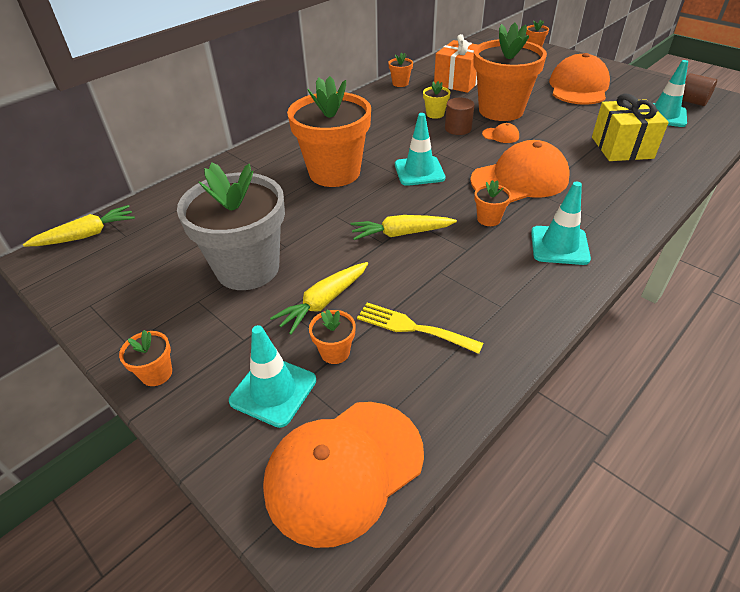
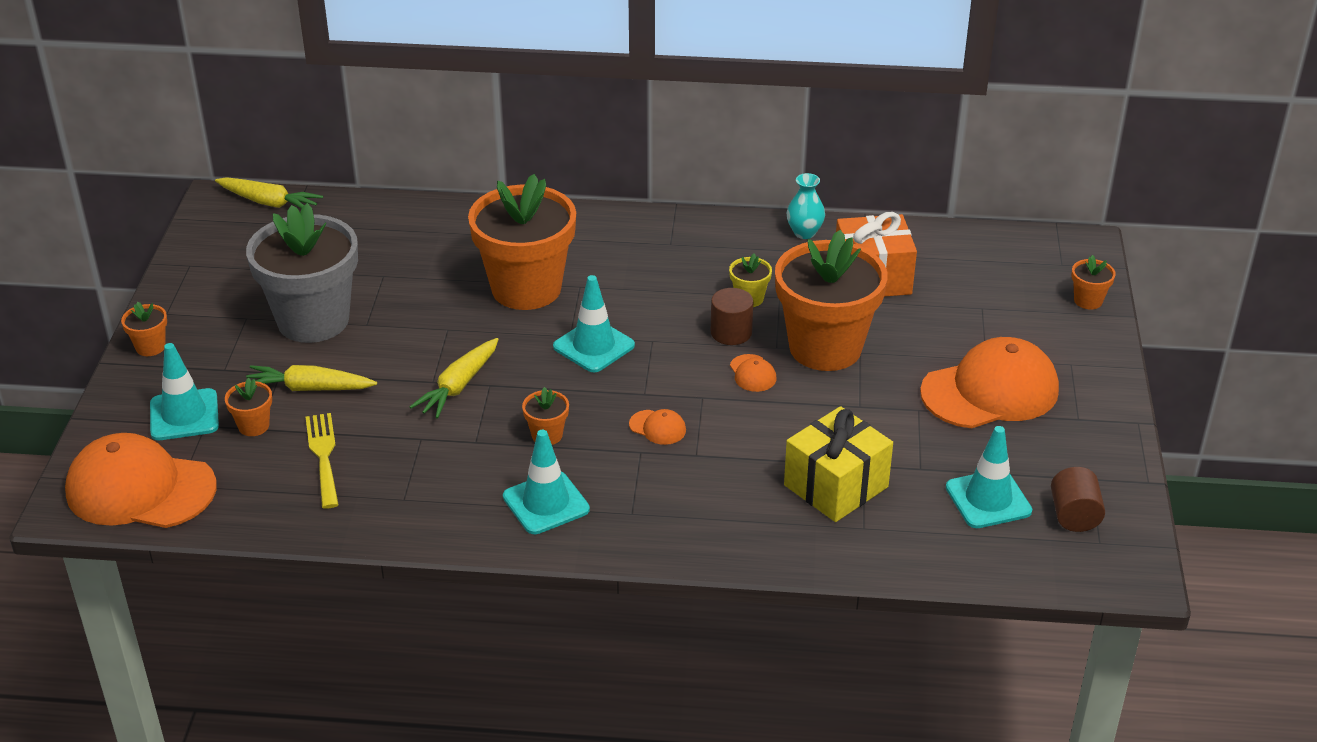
camera: 50 degrees right, 5 degrees down
(400, 83) = (804, 232): orange flower pot -> turquoise vase
(401, 234) = (458, 386): yellow carrot -> yellow carrot turned 105 degrees counterclockwise
(519, 179) = (657, 427): orange cap -> orange cap, size x0.41

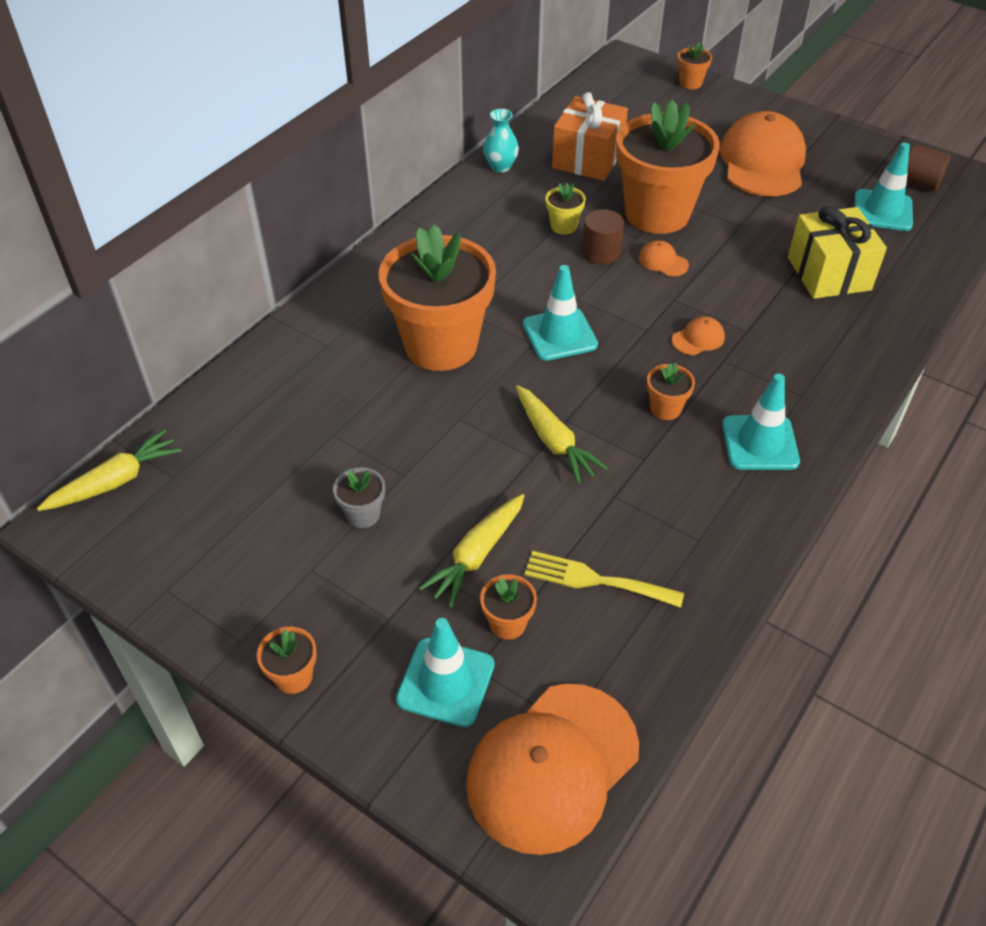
camera: 60 degrees left, 10 degrees up
(313, 320) = (363, 514): grey flower pot -> grey flower pot, size x0.40
(752, 373) = (663, 261): orange cap -> orange cap turned 150 degrees counterclockwise

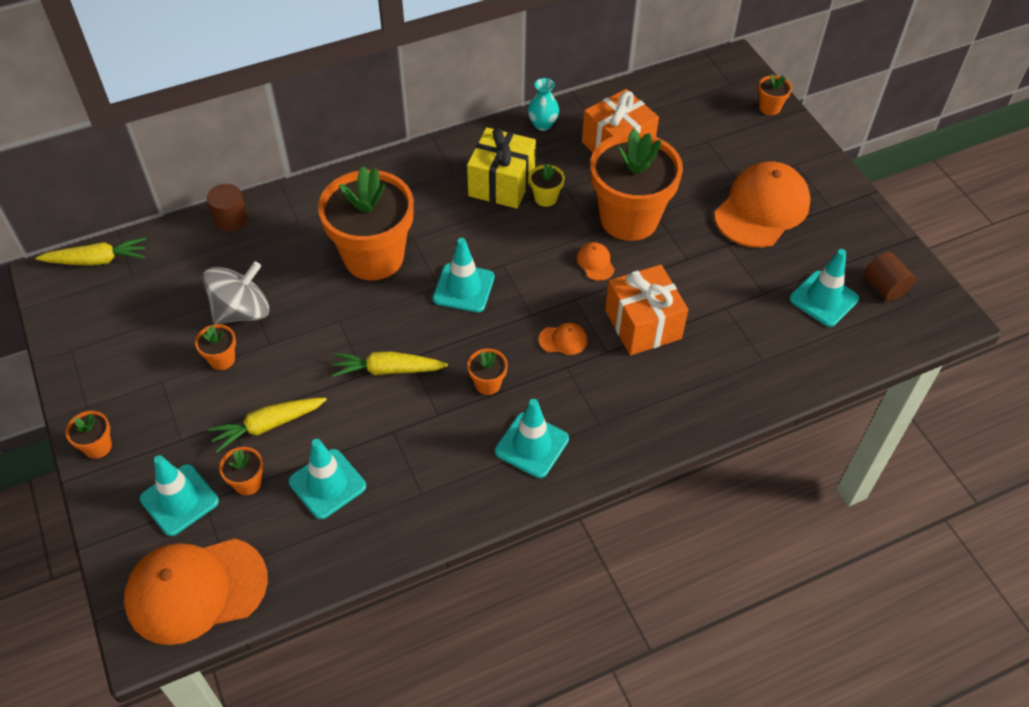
camera: 30 degrees right, 5 degrees up
(342, 457) = (242, 311): none -> grey spinning top
(363, 514) = (222, 359): grey flower pot -> orange flower pot
(554, 442) = (387, 370): yellow carrot -> yellow carrot turned 90 degrees clockwise
(595, 580) = (327, 484): yellow fork -> turquoise traffic cone
(601, 252) = (554, 233): brown cylinder -> brown cylinder (230, 219)
(756, 294) = (643, 324): none -> orange gift
(829, 273) = (720, 334): yellow gift -> yellow gift (501, 183)

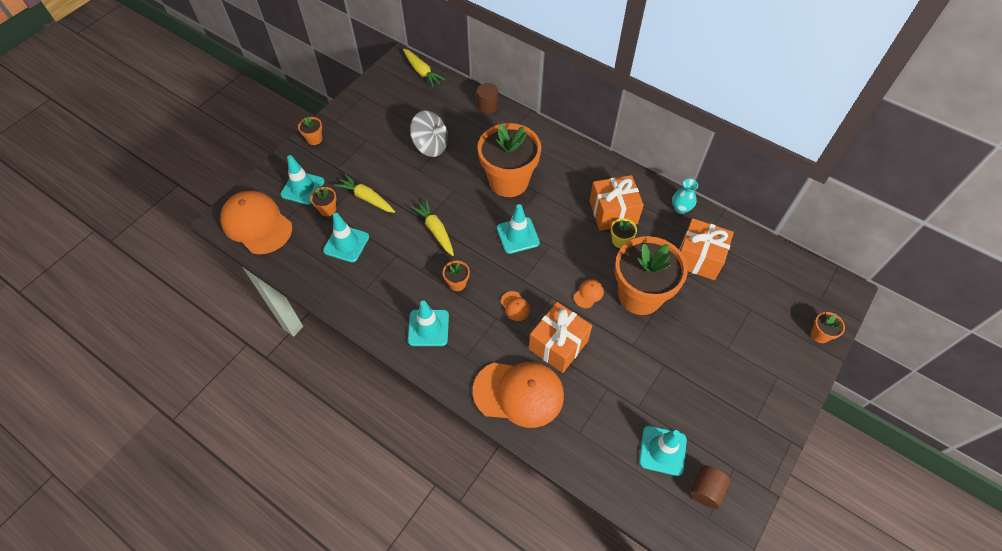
camera: 60 degrees right, 5 degrees up
(222, 359) = (395, 155): orange flower pot -> none
(501, 183) = (613, 212): yellow gift -> orange gift
(762, 209) = (715, 372): orange cap -> orange cap (519, 393)

